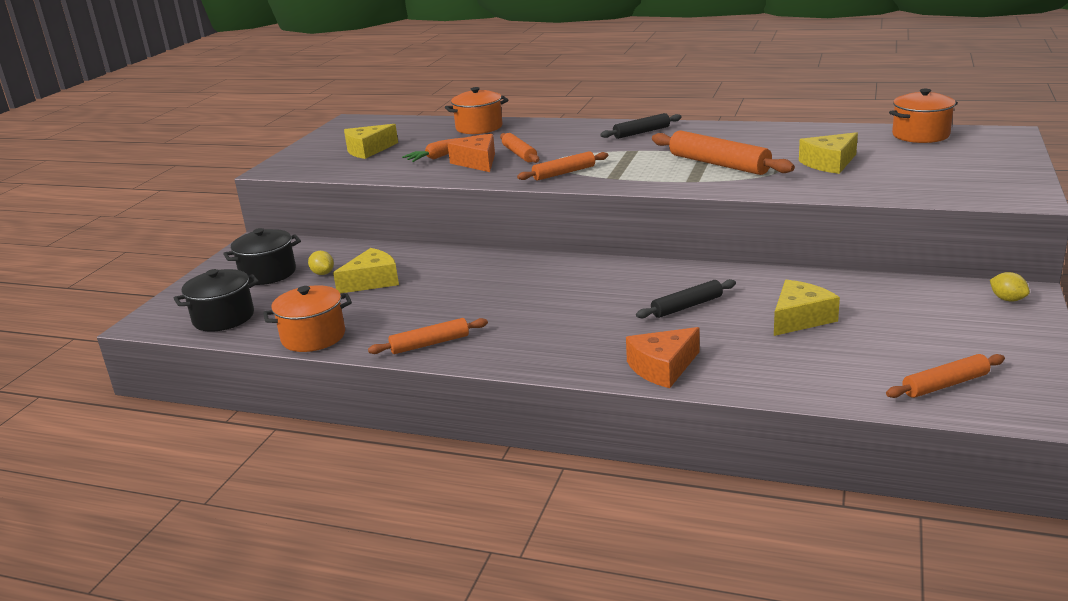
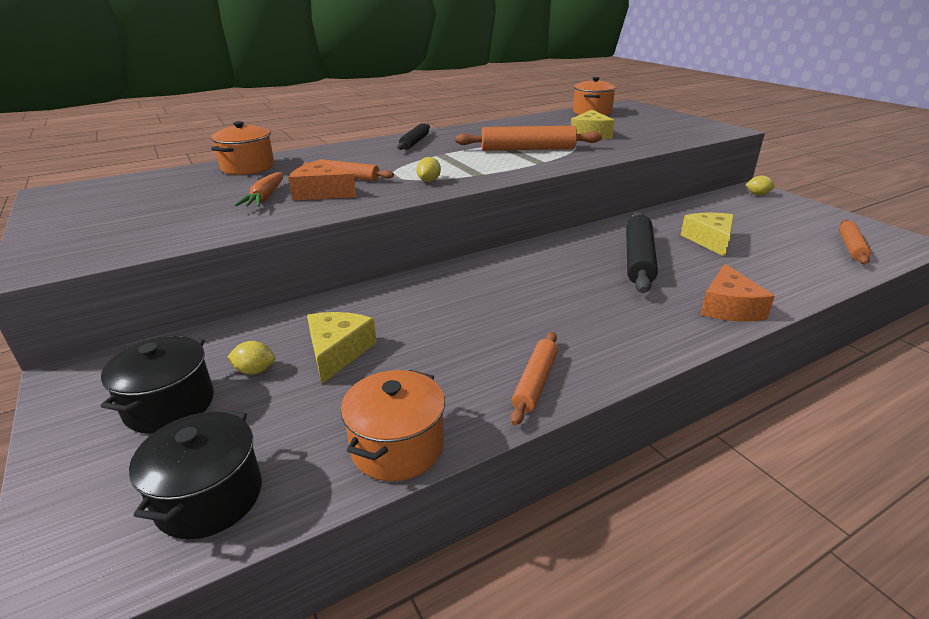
camera: 50 degrees left, 5 degrees up
(368, 150) = (152, 213): yellow cheese -> none
(564, 173) = (429, 181): orange rolling pin -> yellow lemon
(687, 306) = (638, 259): black rolling pin -> black rolling pin, size x1.64

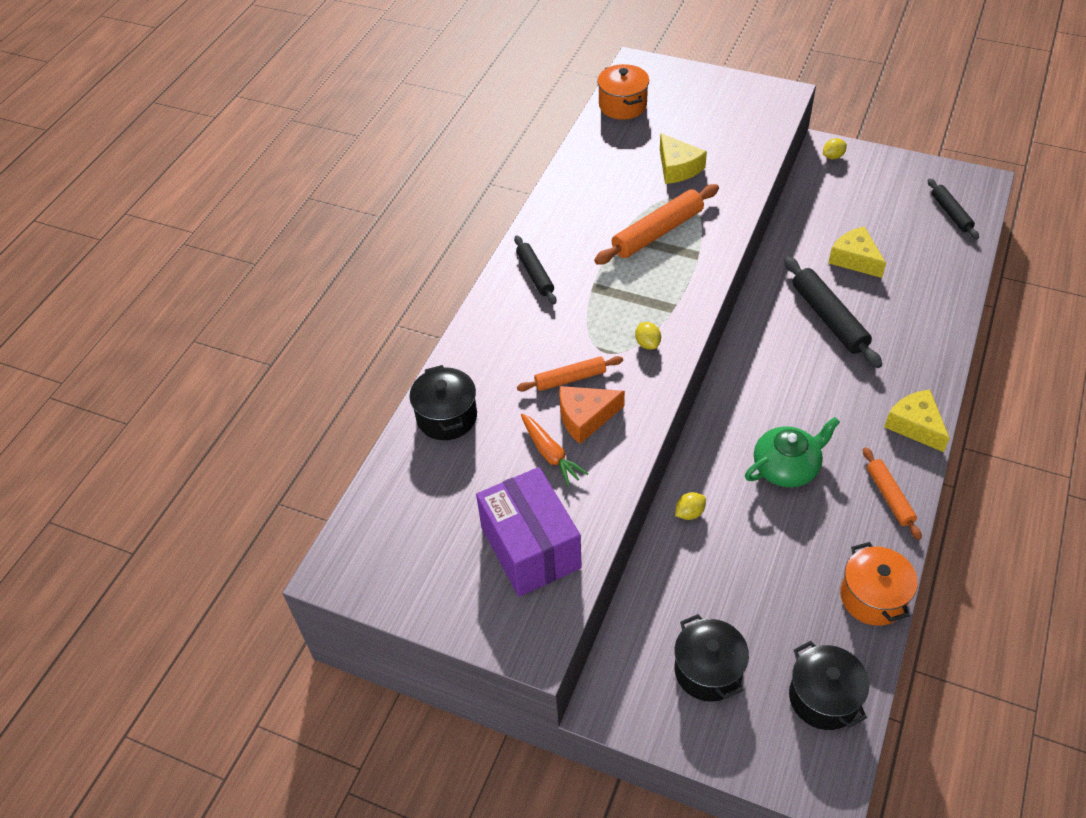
camera: 35 degrees left, 20 degrees up
(156, 226) = (530, 548): none -> purple box
(248, 167) = (447, 417): orange pot -> black pot
(255, 371) = (717, 609): yellow lemon -> yellow lemon (689, 513)
(338, 352) = (746, 556): yellow cheese -> yellow cheese (915, 425)
(466, 319) = (786, 467): none -> green teapot
(728, 307) = (931, 344): orange cheese -> none
(851, 247) = (950, 213): orange rolling pin -> black rolling pin

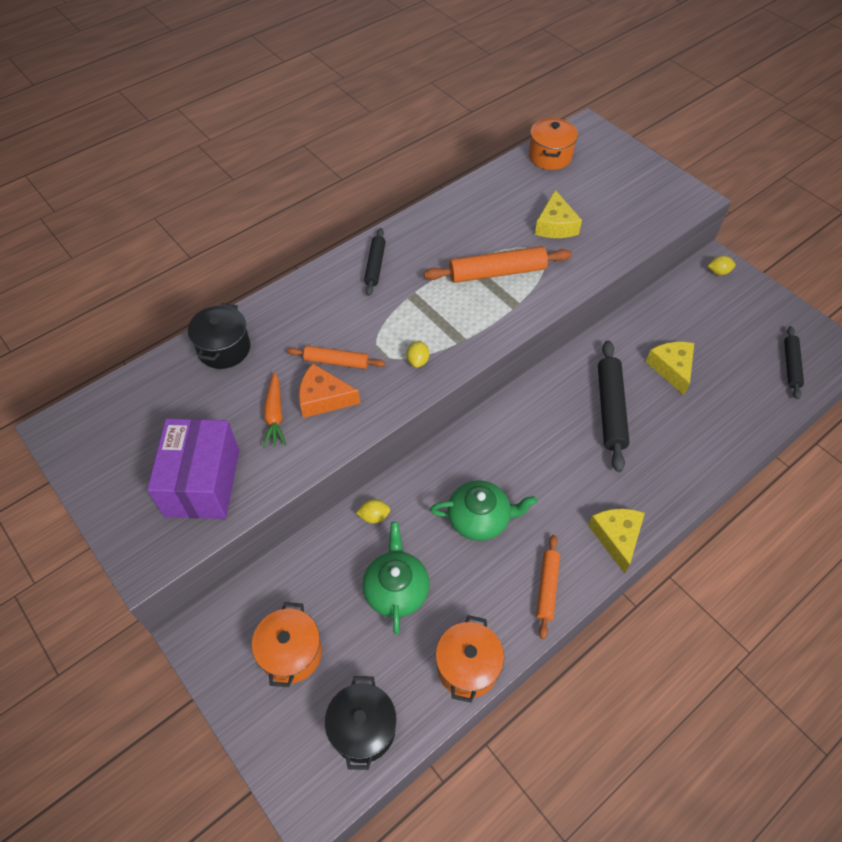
camera: 25 degrees right, 5 degrees up
(708, 671) = (291, 653): black pot -> orange pot
(760, 565) = (396, 589): none -> green teapot

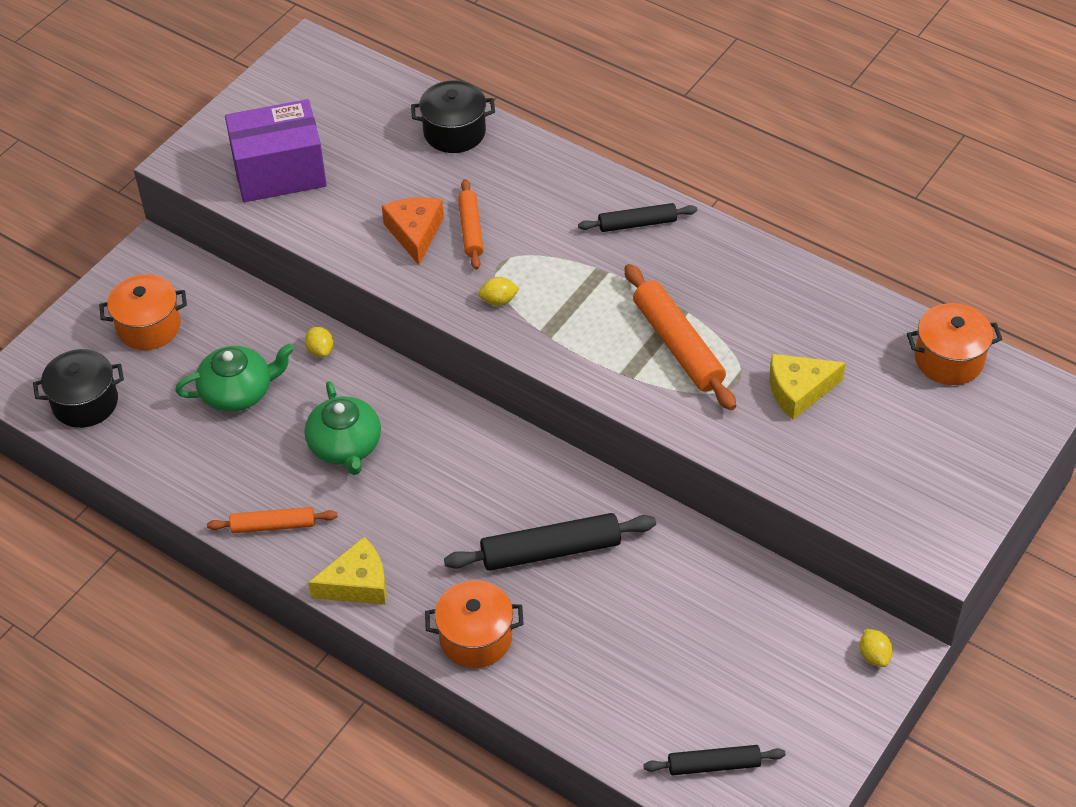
camera: 75 degrees right, 5 degrees down
(275, 415) = (379, 200): orange carrot -> none
(467, 666) = (165, 472): orange pot -> orange pot (475, 638)
(671, 368) = (649, 613): yellow cheese -> none

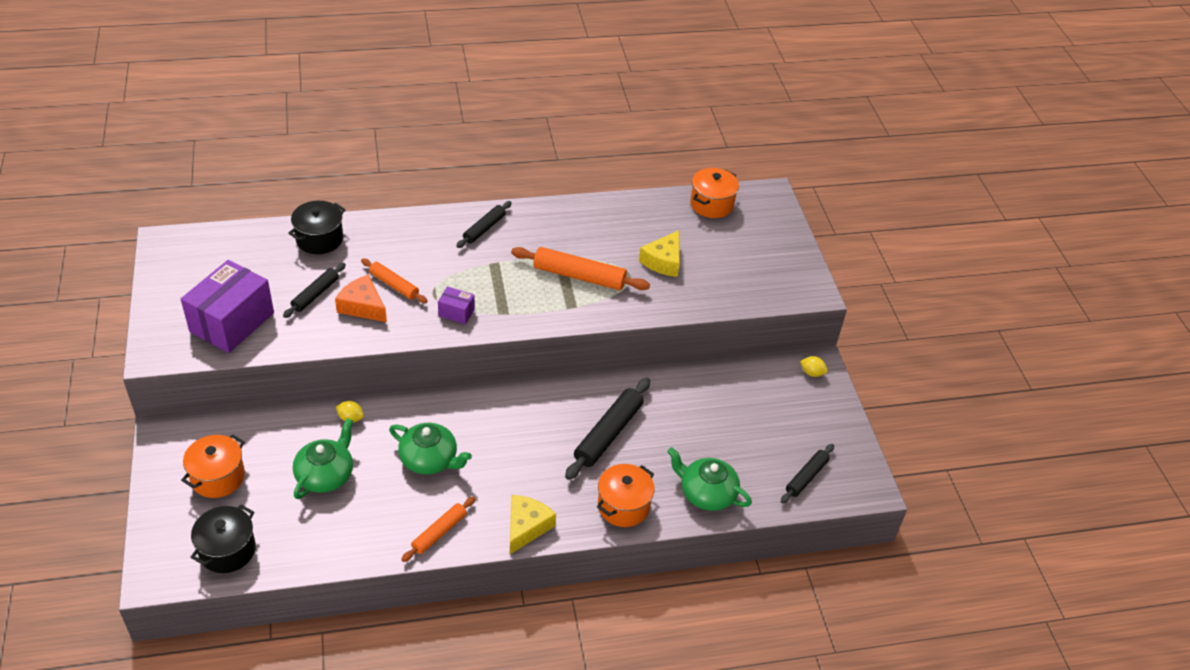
camera: 50 degrees left, 5 degrees down
(385, 191) = (315, 294): none -> black rolling pin
(498, 300) = (456, 312): yellow lemon -> purple box
(578, 693) = (706, 493): none -> green teapot

